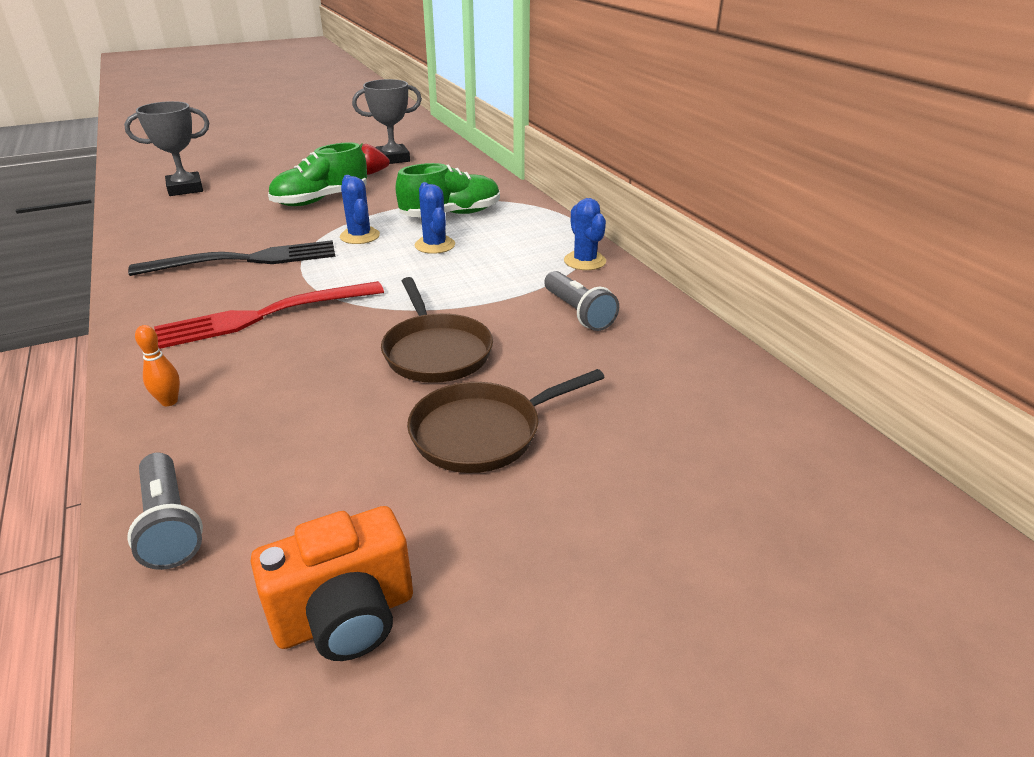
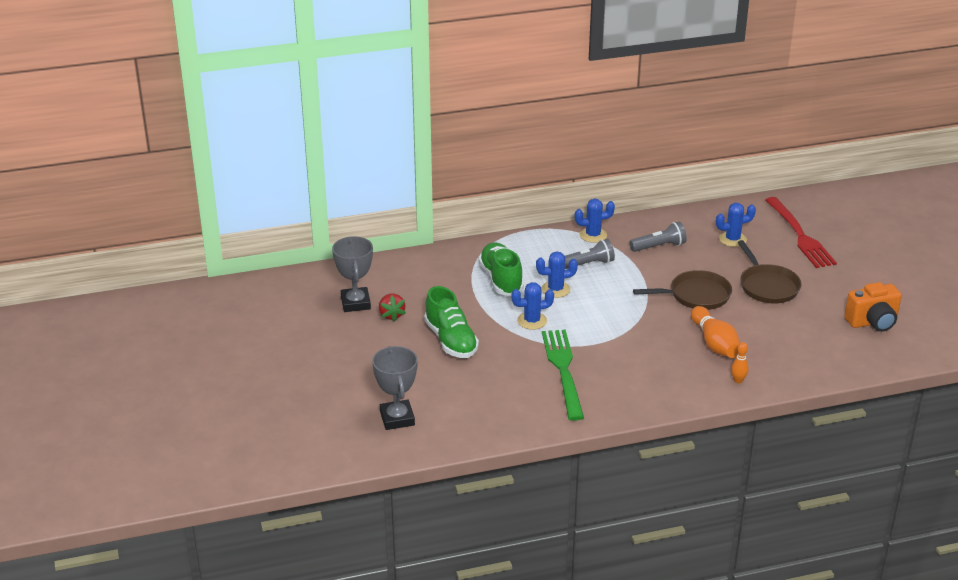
camera: 80 degrees left, 0 degrees up
(170, 524) = (828, 368): grey flashlight -> grey flashlight (587, 264)
(246, 260) = (563, 370): black fork -> green fork
(263, 316) = (648, 356): red fork -> red fork (800, 235)
(288, 374) = (714, 343): none -> orange bowling pin
(346, 617) = (872, 322): orange camera -> orange camera turned 90 degrees clockwise
(641, 386) = (732, 239): none -> blue cactus

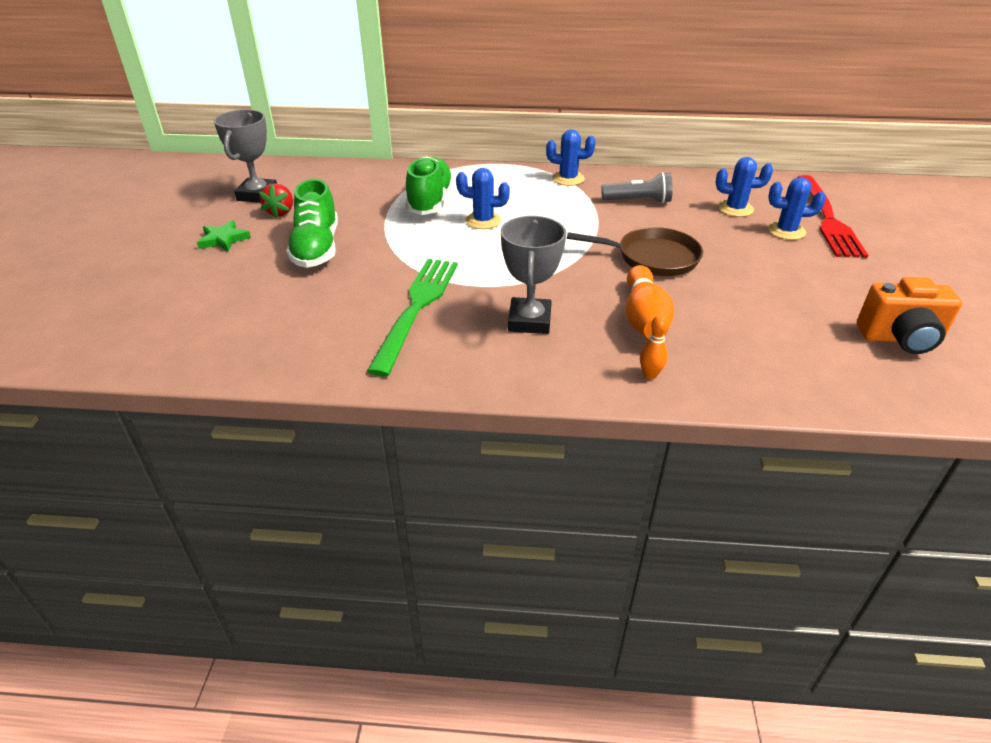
camera: 20 degrees right, 5 degrees up
(371, 348) = (223, 239): none -> green star
(397, 418) = (164, 320): grey trophy -> grey trophy (529, 321)
(532, 321) = (427, 246): blue cactus -> blue cactus (786, 231)
(587, 264) = (540, 203): grey flashlight -> none
(767, 286) = (756, 265): brown pan -> none

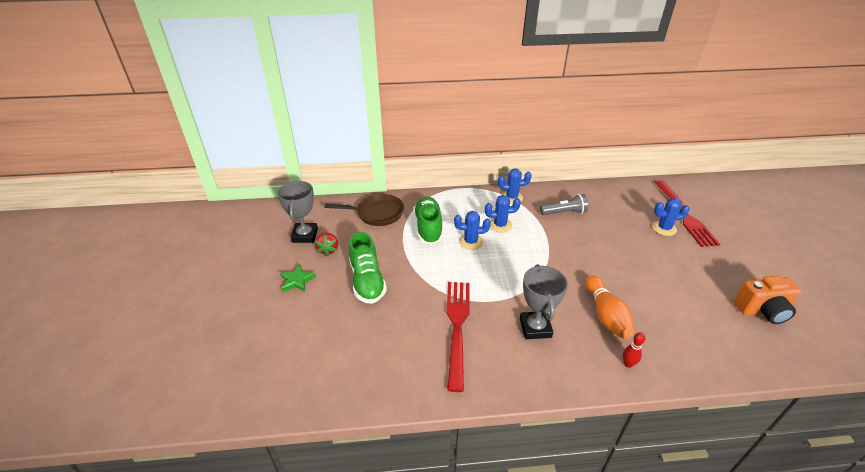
camera: 10 degrees left, 0 degrees up
(417, 308) = (457, 326): green fork -> red fork
(650, 375) = (628, 364): orange bowling pin -> red bowling pin
(652, 258) = (591, 261): brown pan -> brown pan (377, 213)
(735, 209) = (626, 212): blue cactus -> blue cactus (500, 225)

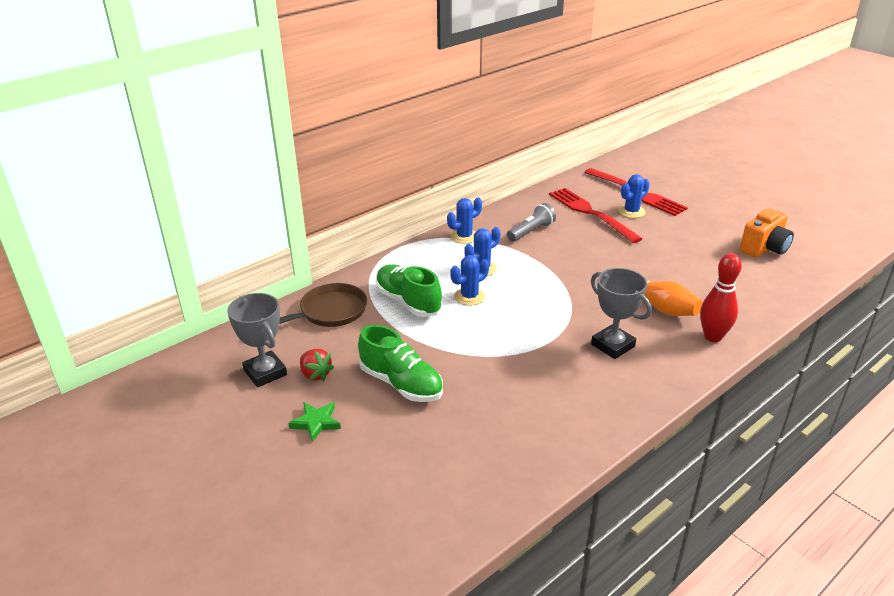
camera: 35 degrees left, 5 degrees down
(457, 326) = (543, 379): red fork -> red fork (590, 213)
(628, 364) = (713, 337): red bowling pin -> red bowling pin, size x1.91

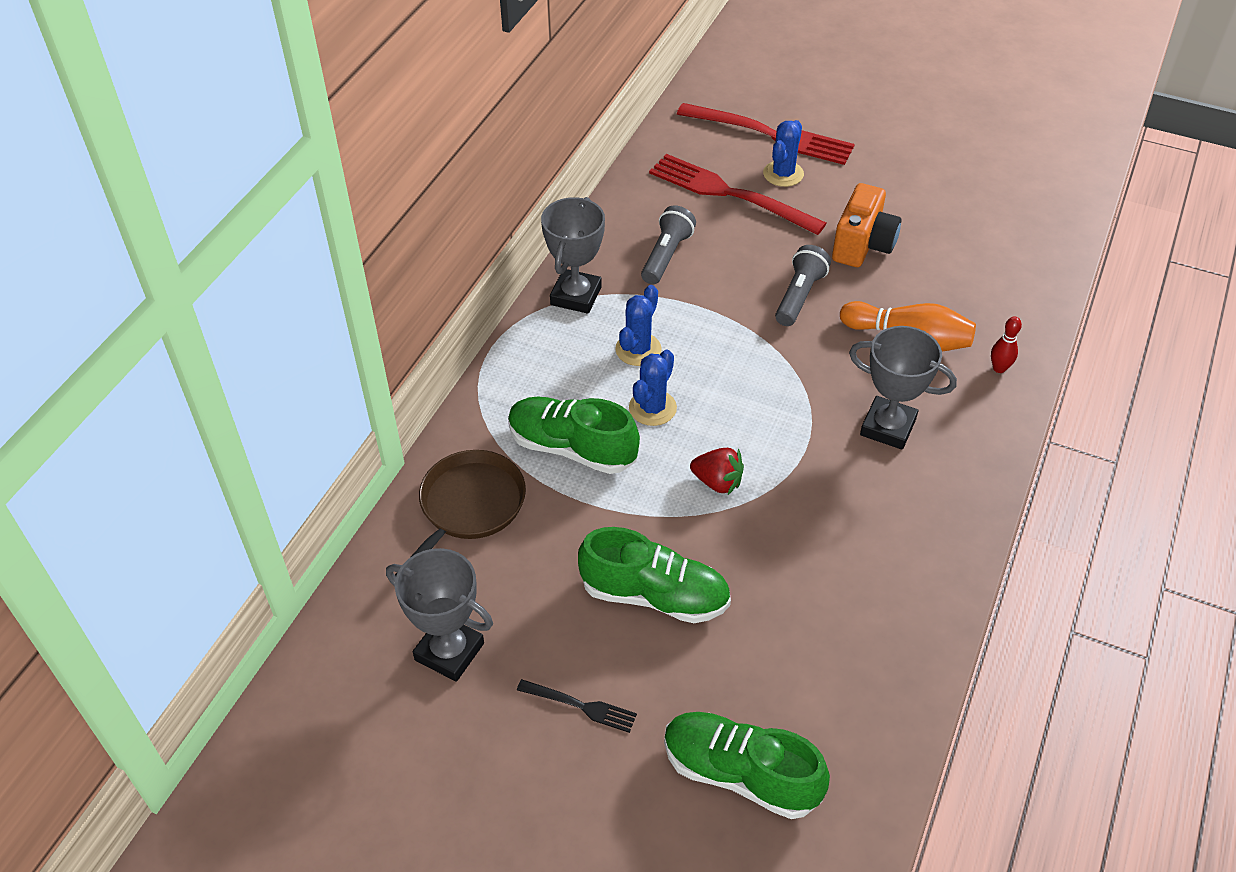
camera: 25 degrees left, 15 degrees up
(315, 374) = (525, 626): red strawberry -> red strawberry (717, 482)
(316, 422) = (581, 706): green star -> black fork
(383, 490) = (740, 774): none -> green shoe
(464, 236) = (576, 296): blue cactus -> grey trophy
(600, 268) = (799, 296): none -> grey flashlight
(713, 337) = (999, 368): red bowling pin -> red bowling pin, size x0.52
(764, 249) = (986, 192): orange camera -> orange camera (863, 245)

